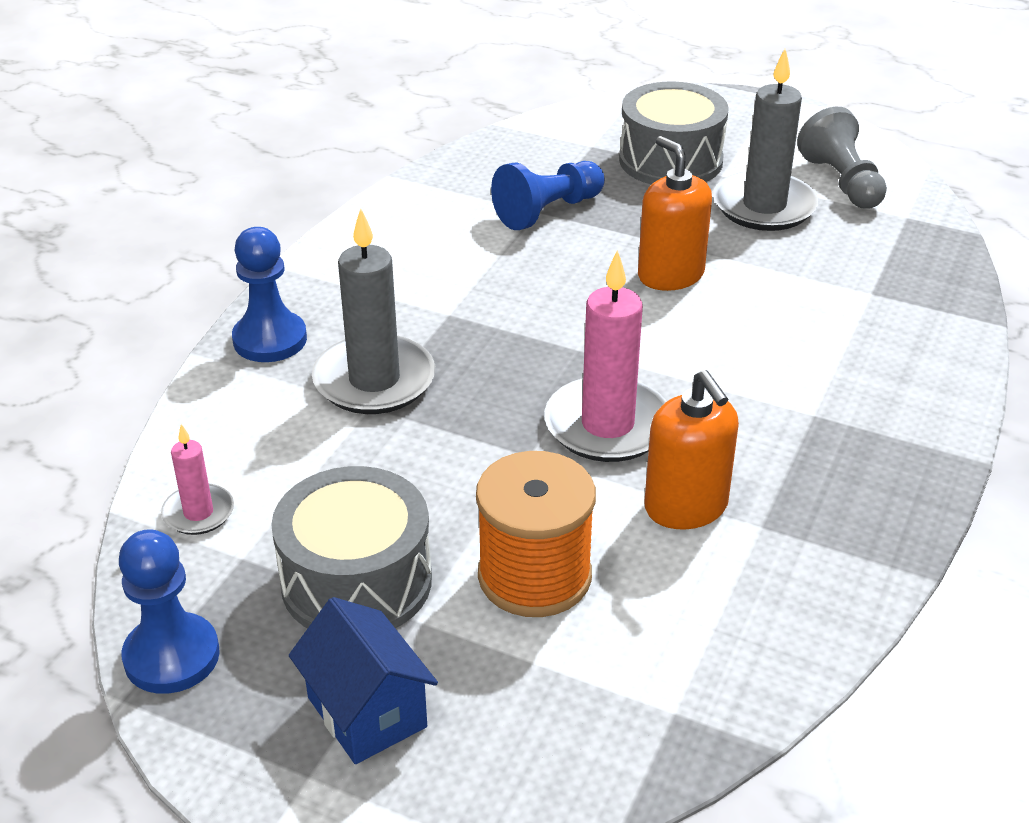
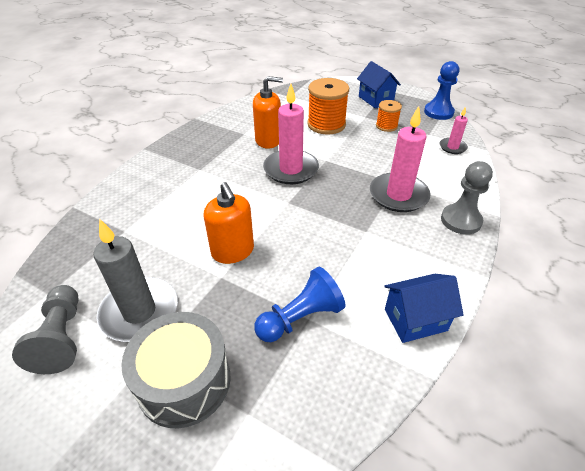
camera: 175 degrees left, 5 degrees up
(270, 339) = (461, 220): blue pawn -> grey pawn
(356, 581) = (386, 126): grey drum -> orange spool
(374, 380) = (398, 195): grey candle -> pink candle
(395, 217) = (415, 320): none -> blue house
(686, 507) = (268, 140): orange soap dispenser -> orange soap dispenser turned 105 degrees clockwise

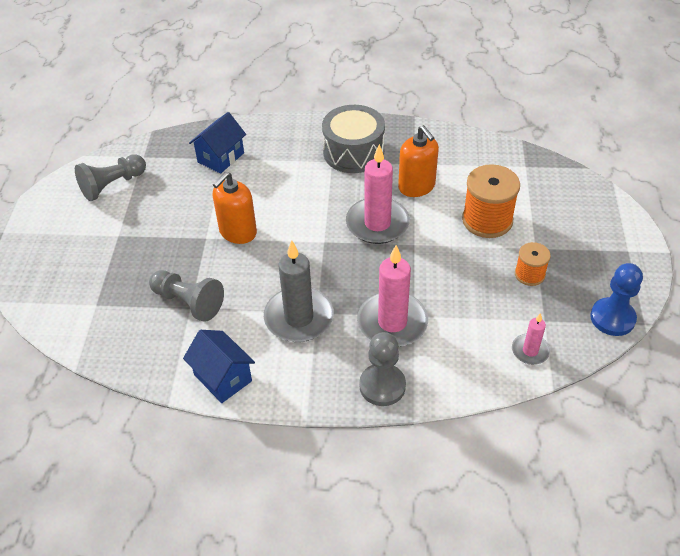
camera: 65 degrees right, 5 degrees up
(139, 312) = (150, 210): grey candle -> grey candle (299, 317)
(184, 381) = (106, 261): grey drum -> grey drum (353, 152)
(300, 318) = (188, 302): blue pawn -> grey pawn
(375, 99) = (589, 245): blue house -> blue house (221, 157)

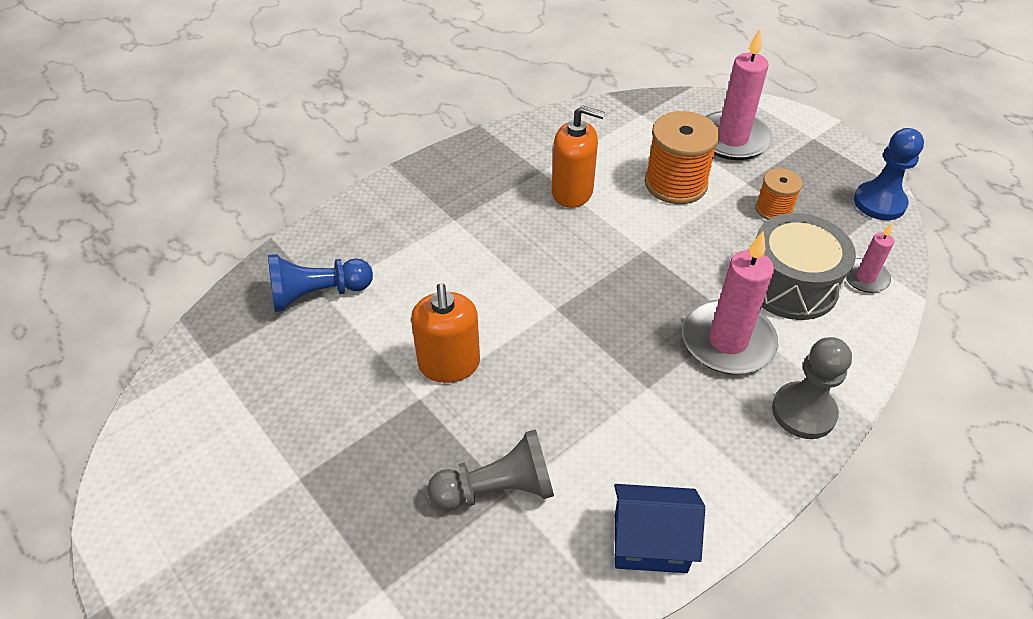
camera: 45 degrees left, 0 degrees up
(112, 185) = (208, 421): grey pawn -> none
(221, 157) = (317, 294): blue house -> blue pawn
(299, 317) = (637, 408): grey candle -> none
(353, 152) = (465, 196): grey drum -> grey drum (790, 284)
(377, 223) = (584, 253): pink candle -> pink candle (732, 139)

